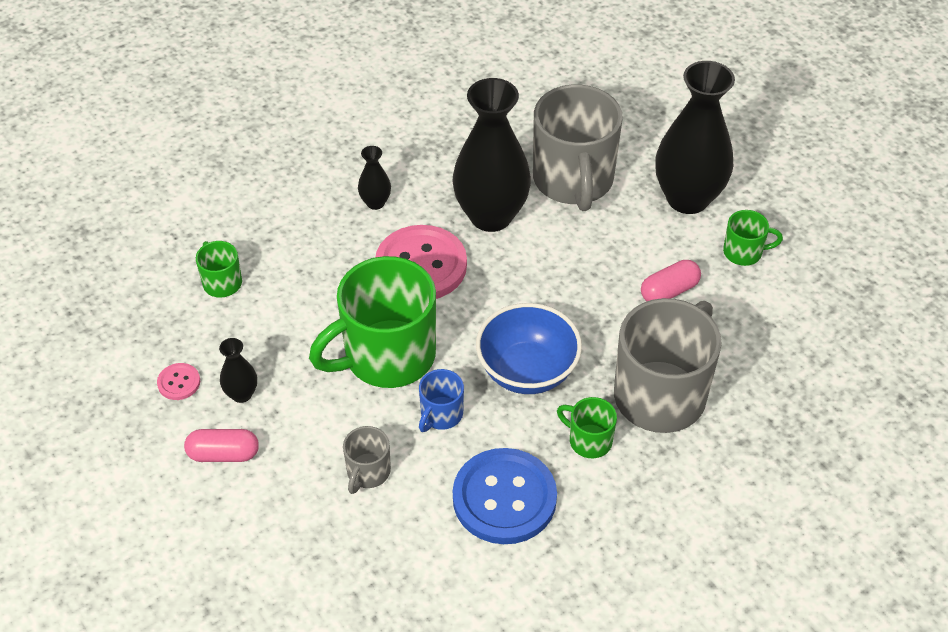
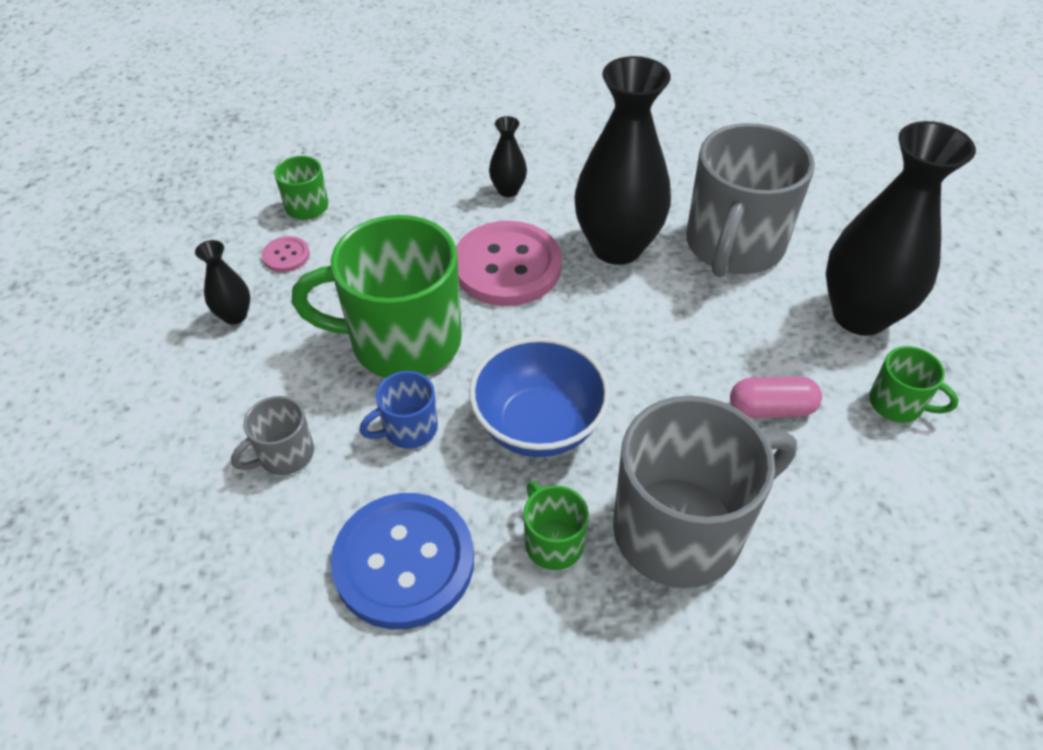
camera: 30 degrees right, 0 degrees up
(179, 382) = (191, 279): pink button -> pink button (286, 256)
(223, 454) = (168, 366): pink capsule -> none

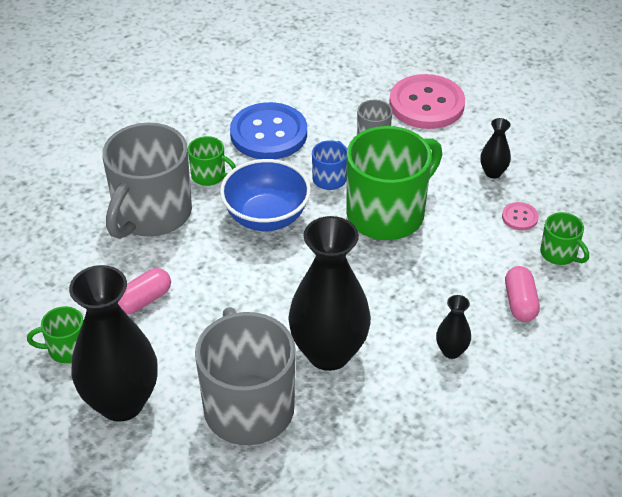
camera: 140 degrees right, 5 degrees down
(401, 190) = (520, 303): none -> pink capsule
(507, 266) = (383, 293): pink button -> pink button (426, 104)

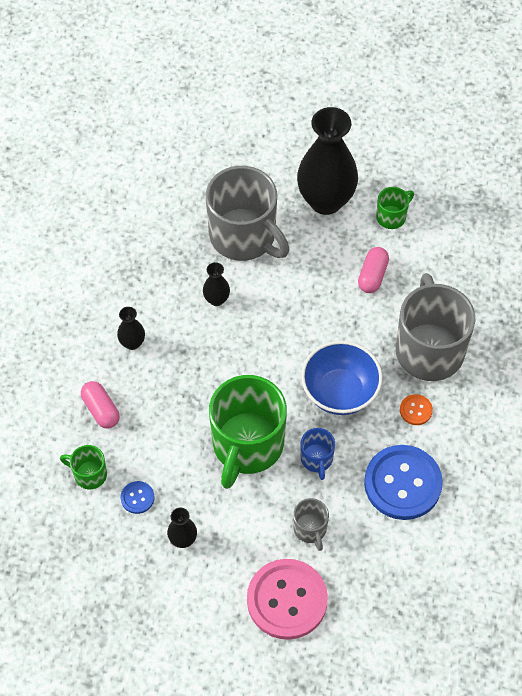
camera: 150 degrees right, 15 degrees up
(209, 175) = (416, 410): green mug -> orange button
(328, 353) = (216, 299): black vase -> black vase, size x0.44
(519, 217) = (137, 498): pink button -> blue button

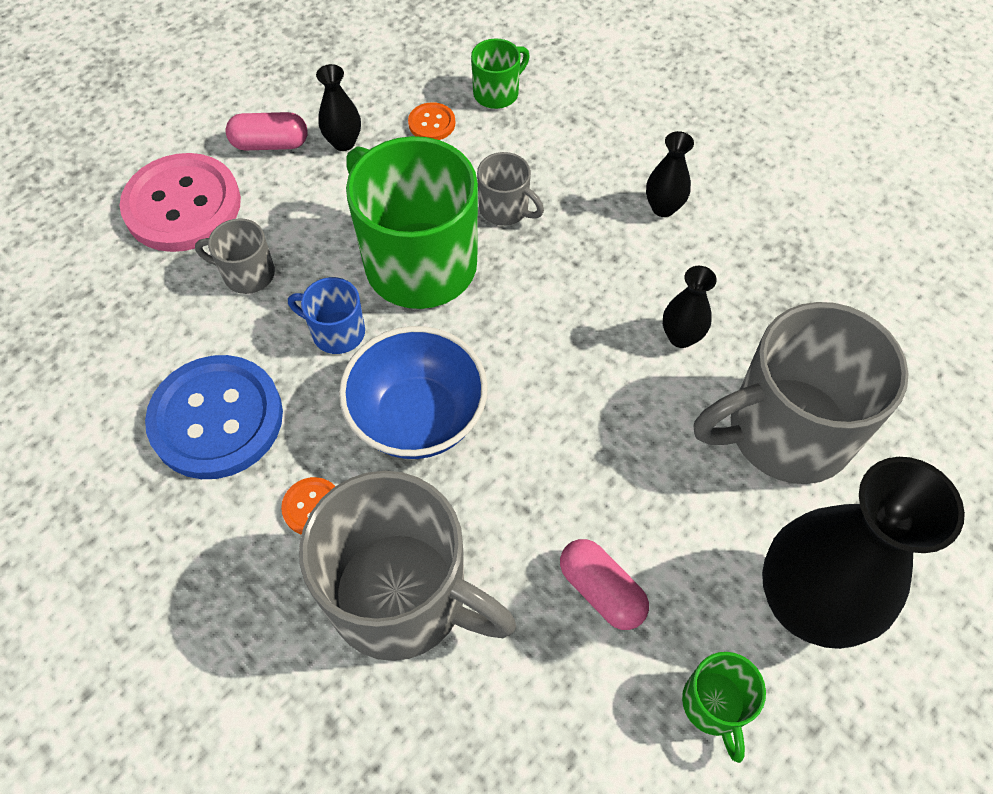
camera: 120 degrees right, 0 degrees up
(101, 410) = (580, 137): pink capsule -> pink capsule (270, 144)
(137, 498) = (432, 123): blue button -> orange button
(181, 421) = (505, 209): none -> grey mug

